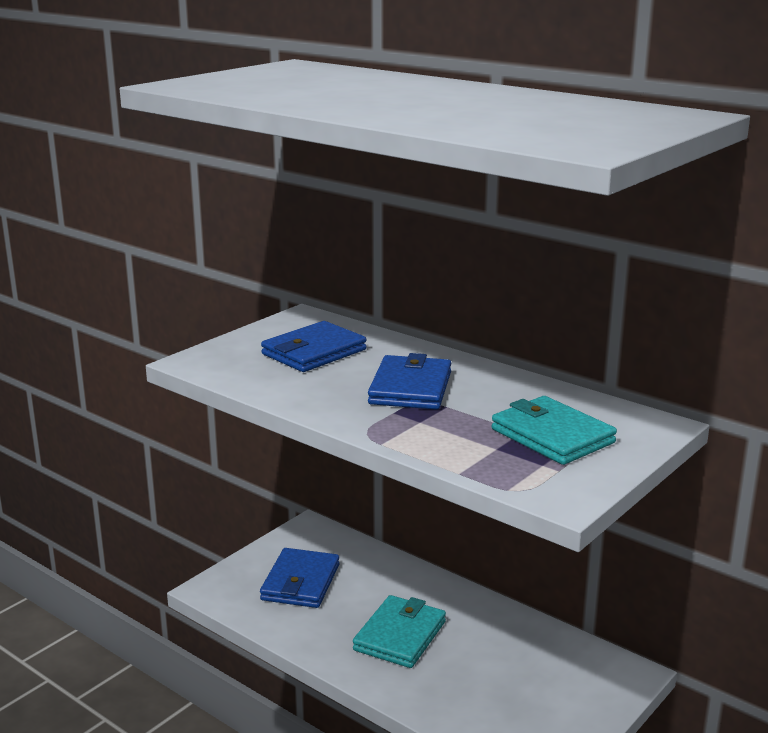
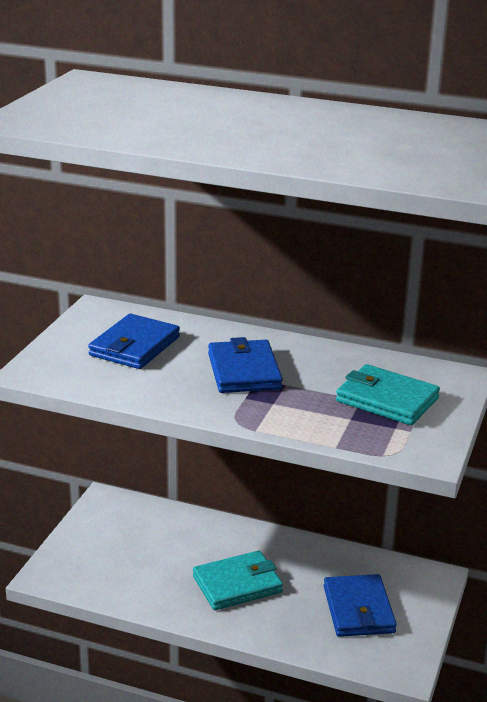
camera: 20 degrees left, 5 degrees up
(300, 582) = (125, 553): blue wallet -> blue wallet (358, 609)
(400, 636) = (237, 584): turquoise wallet -> turquoise wallet turned 60 degrees clockwise

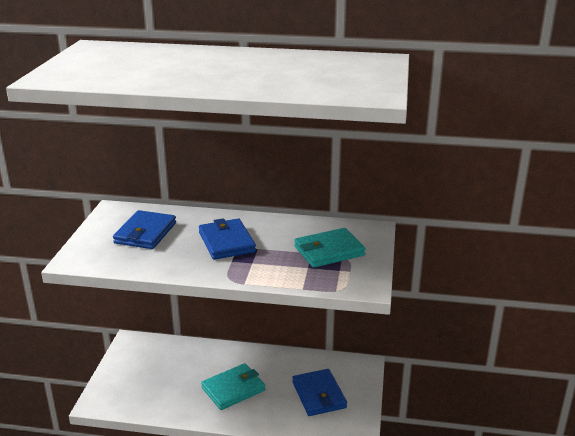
camera: 10 degrees left, 0 degrees up
(387, 400) = (329, 251): turquoise wallet -> turquoise wallet turned 45 degrees counterclockwise

